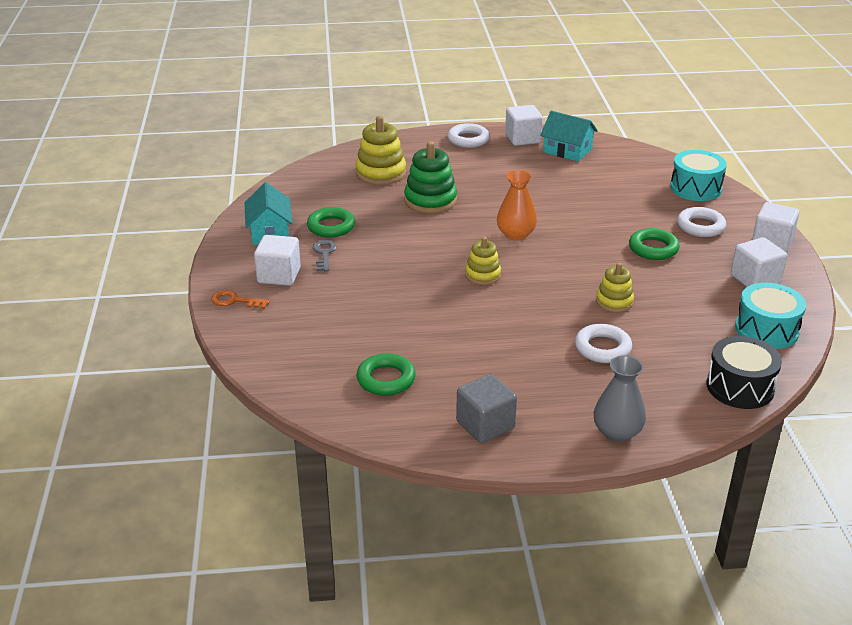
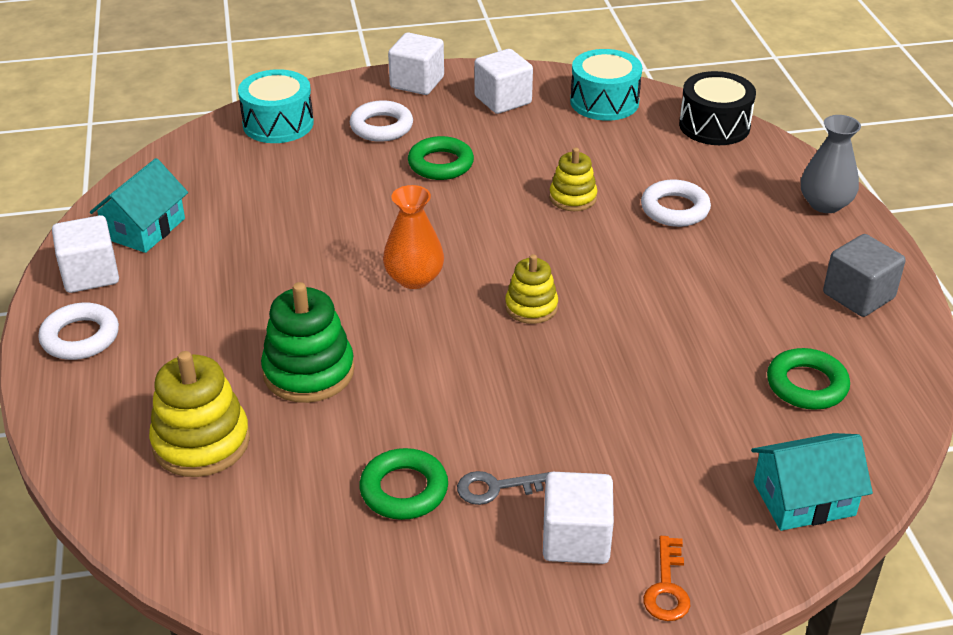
camera: 95 degrees left, 5 degrees up
(270, 232) = (429, 576): turquoise house -> turquoise house (804, 499)

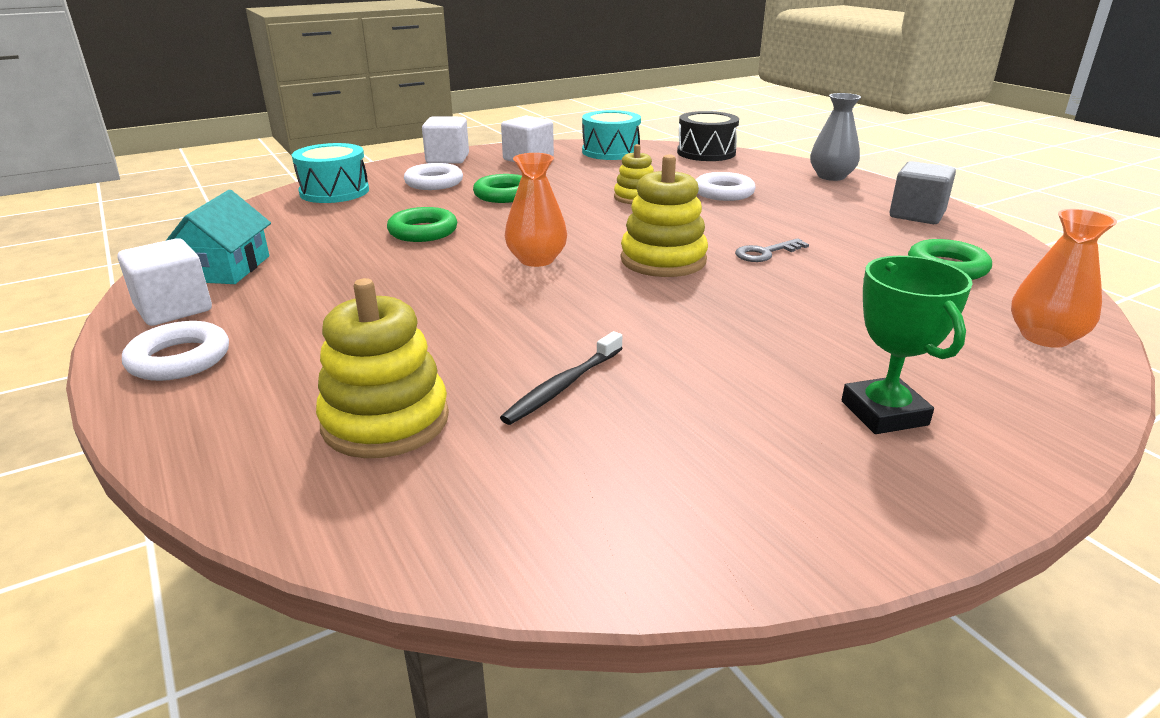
camera: 20 degrees left, 10 degrees down
(308, 372) = (477, 339): green stacking toy -> none
(346, 442) = (563, 386): none -> black toothbrush
(404, 490) = (662, 412): green ring -> green ring (423, 231)
(496, 488) = (759, 389): grey key -> grey key (765, 253)
(531, 307) = (663, 260): yellow stacking toy -> yellow stacking toy, size x1.63
(576, 539) = (884, 413): white cube -> green trophy
(667, 587) = (1018, 432): orange key -> none
(804, 499) = (1044, 337): turquoise house -> orange vase

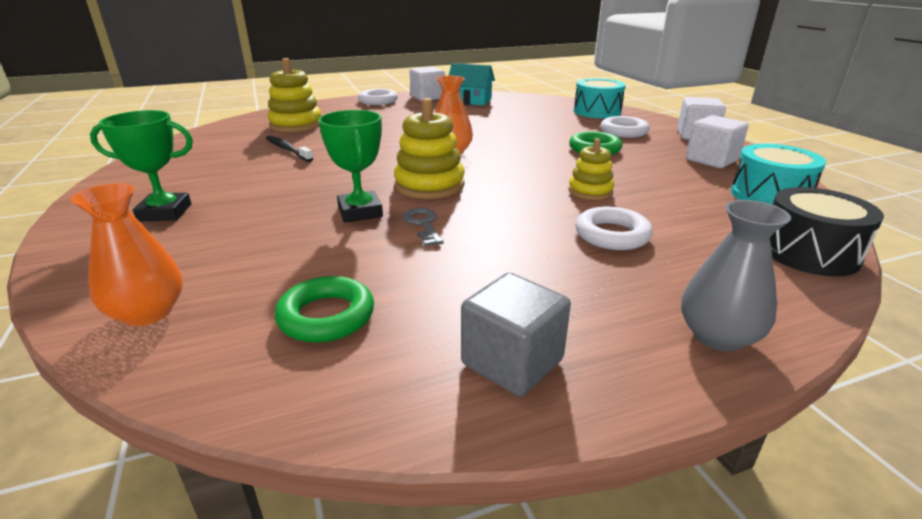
camera: 100 degrees right, 0 degrees up
(423, 231) = (514, 129): green ring -> none
(763, 284) = (360, 212): none -> green trophy

